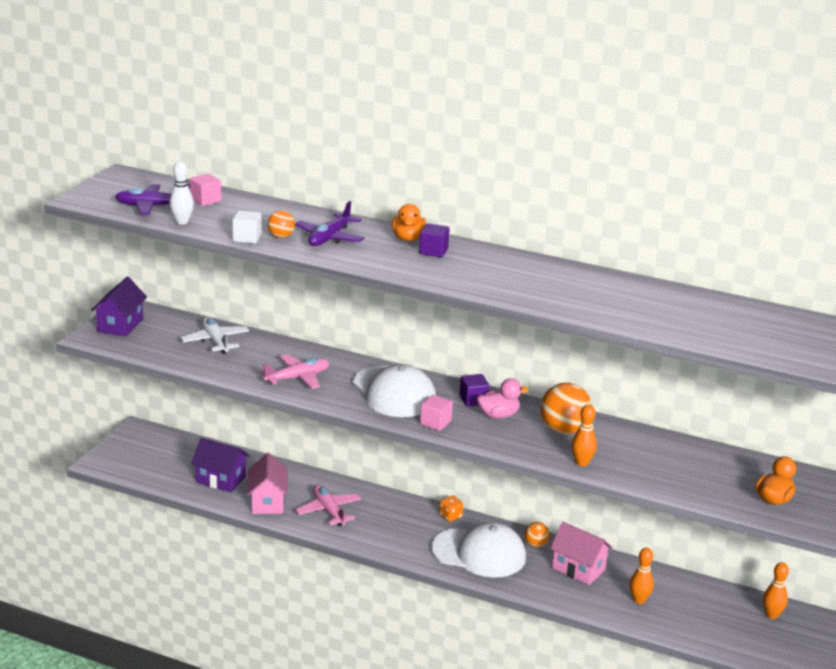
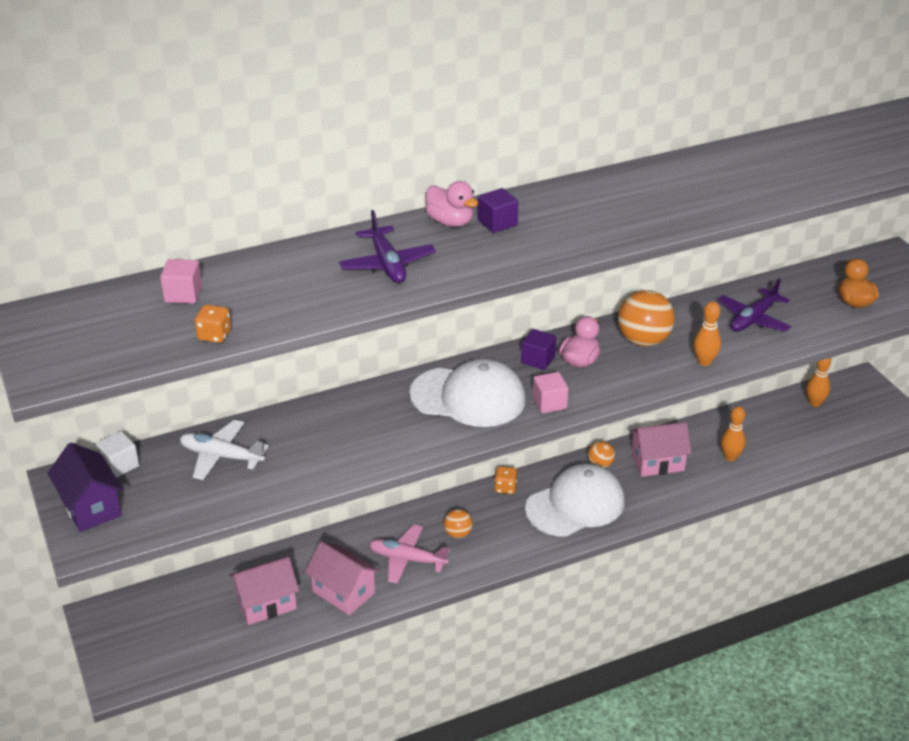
camera: 45 degrees left, 10 degrees up
(152, 206) = (143, 336): purple plane -> purple plane (753, 319)
(182, 222) = (214, 335): white bowling pin -> orange dice
(221, 480) = (266, 604): purple house -> pink house
(247, 238) = (316, 313): white cube -> white cube (120, 465)
(281, 236) = (342, 291): orange ball -> orange ball (458, 534)
(297, 378) = (366, 441): pink plane -> none
(408, 238) = (450, 222): orange duck -> pink duck

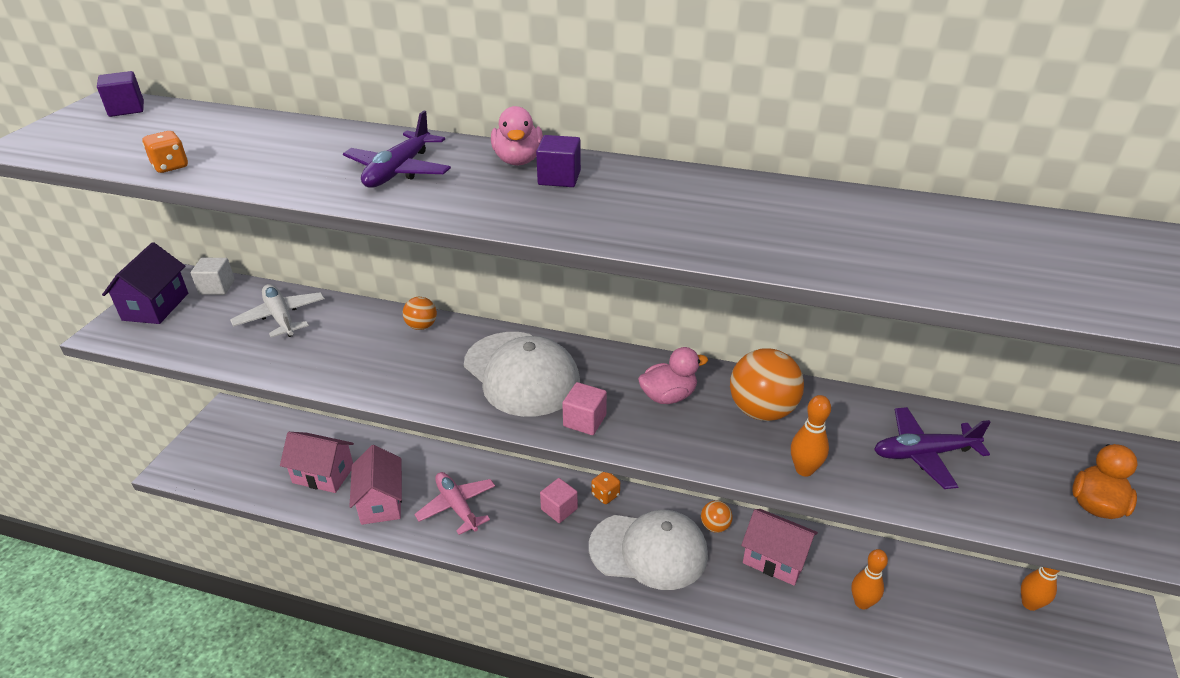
camera: 40 degrees right, 0 degrees up
(183, 294) = (218, 129): pink cube -> pink cube (559, 509)
(458, 534) = (520, 510): orange ball -> orange ball (421, 326)
(538, 360) = (629, 373): purple cube -> purple cube (126, 109)

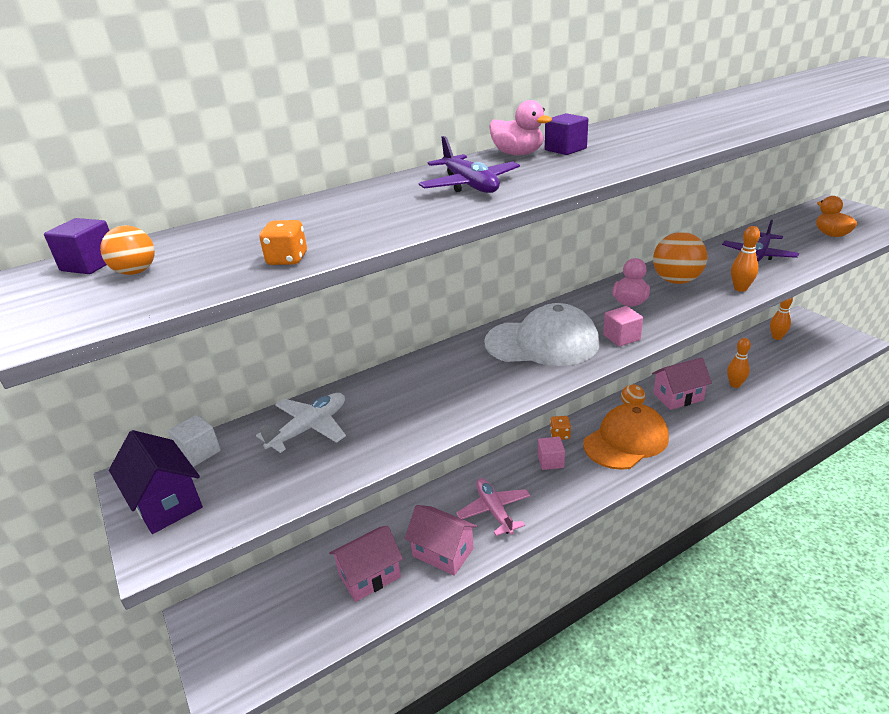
camera: 45 degrees left, 5 degrees down
(281, 317) = (309, 428): white plane -> white plane turned 120 degrees clockwise
(421, 326) = (427, 364): orange ball -> orange ball (136, 272)
(457, 506) = (494, 511): pink plane -> pink plane turned 60 degrees clockwise
(649, 550) = (626, 440): white cap -> orange cap

